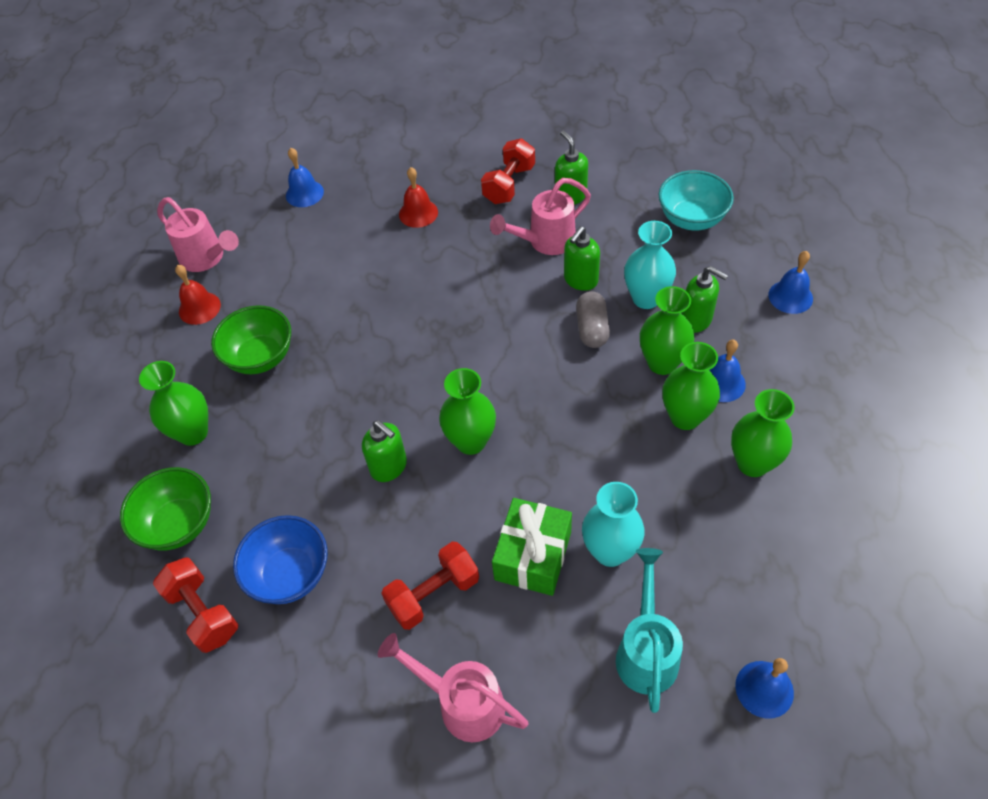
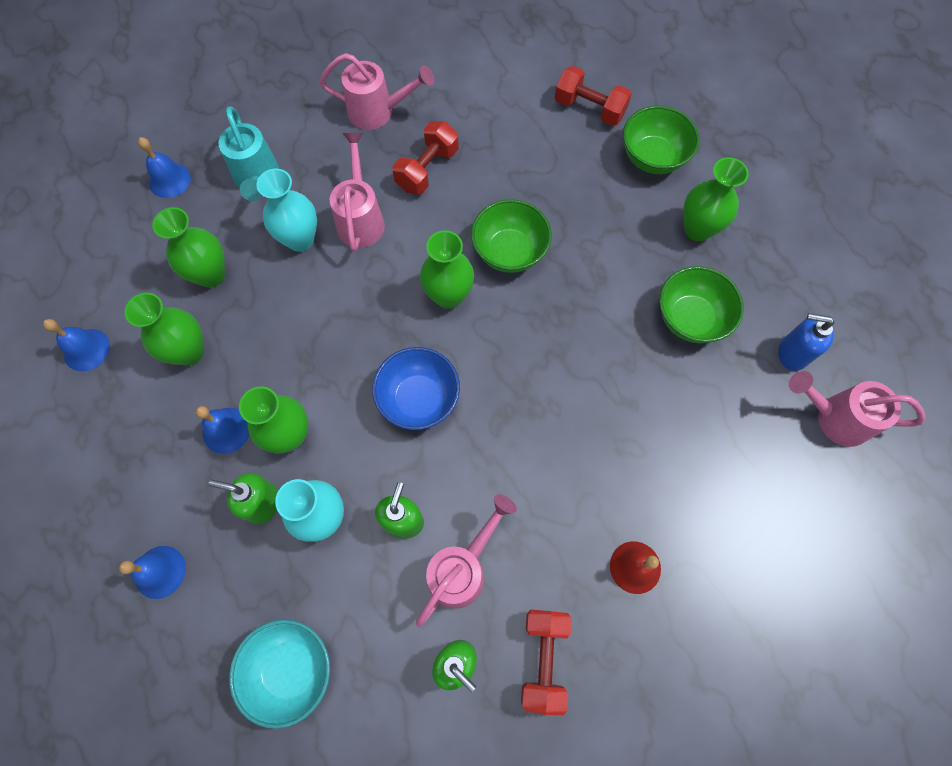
camera: 155 degrees right, 15 degrees up
(199, 308) = (792, 353): red bell -> blue soap dispenser
(290, 574) = (542, 150): blue bowl -> blue bowl (419, 399)
(304, 193) = (793, 555): blue bell -> blue bell (86, 349)
(389, 467) = (509, 252): green soap dispenser -> green bowl
(533, 555) = (361, 218): green gift -> pink watering can
(592, 328) = (372, 456): grey capsule -> none
(685, 417) = (257, 380): green vase -> green vase (211, 275)

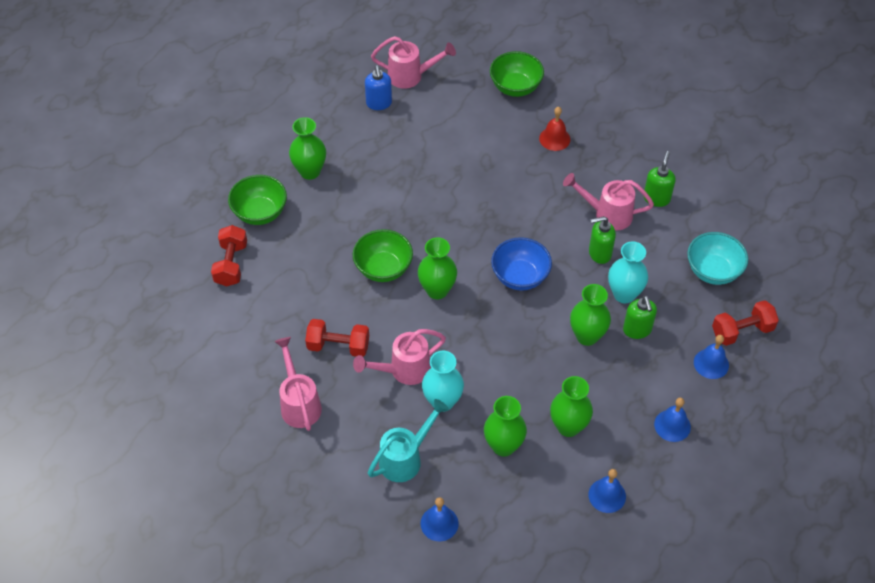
camera: 115 degrees left, 15 degrees down
(226, 430) = (606, 374): blue bell -> blue bell (672, 425)
(543, 659) = (628, 162): red dumbbell -> red dumbbell (742, 331)
(690, 318) = (381, 157): green bowl -> green bowl (515, 87)
(834, 418) = (411, 76): pink watering can -> pink watering can turned 75 degrees counterclockwise

